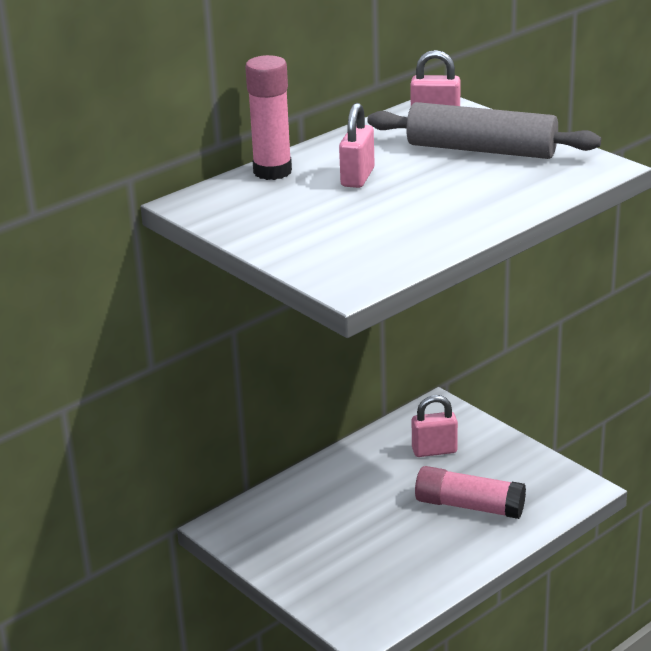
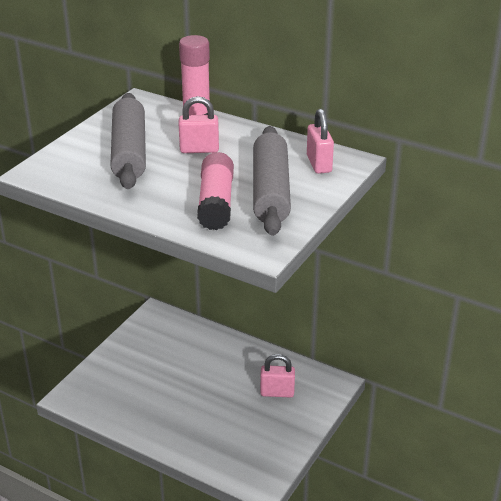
camera: 70 degrees right, 5 degrees up
(333, 219) = (129, 152): none -> grey rolling pin
(434, 451) = (277, 392): pink padlock -> pink padlock turned 60 degrees counterclockwise
(469, 506) = (216, 423): pink glue stick -> pink glue stick (216, 203)

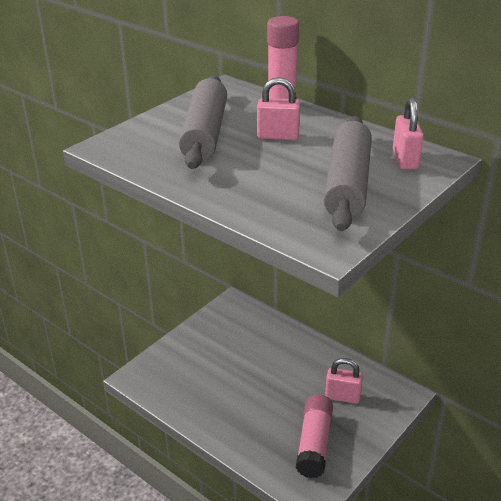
camera: 10 degrees right, 0 degrees up
(216, 203) = (285, 191): pink glue stick -> pink glue stick (314, 443)

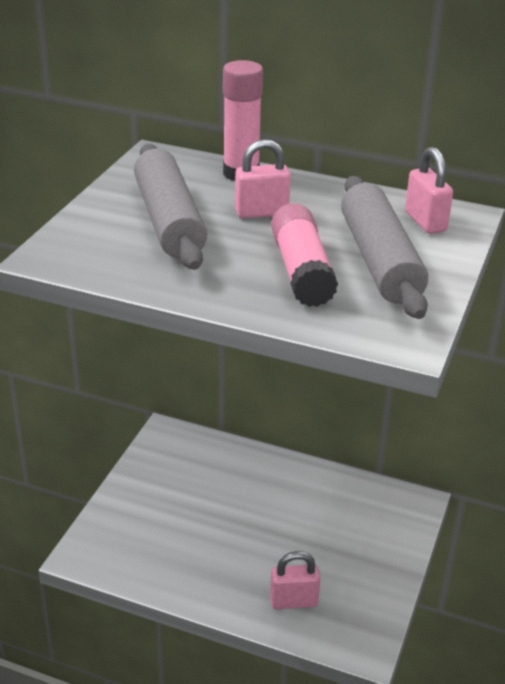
camera: 20 degrees left, 0 degrees up
(314, 443) = (340, 585): pink glue stick -> pink glue stick (302, 271)
(342, 396) = (348, 521): pink padlock -> pink padlock (293, 601)

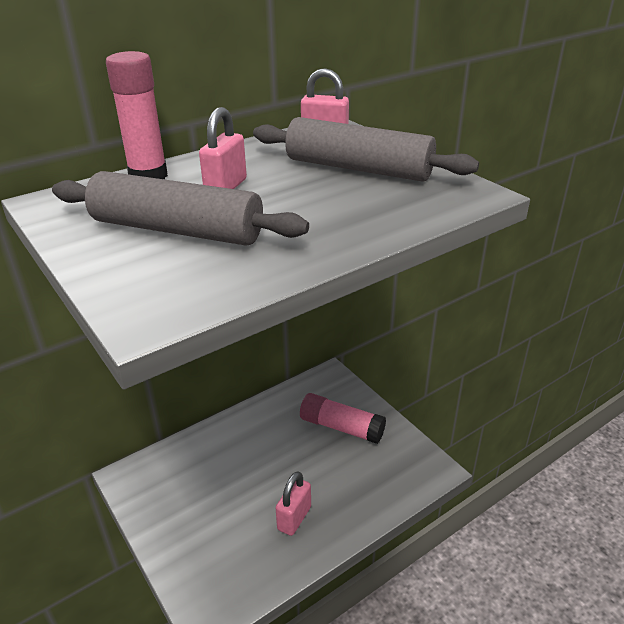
camera: 55 degrees left, 0 degrees up
(293, 601) = (368, 487): pink padlock -> pink padlock (294, 518)
(302, 271) = (339, 199): pink glue stick -> pink glue stick (341, 427)

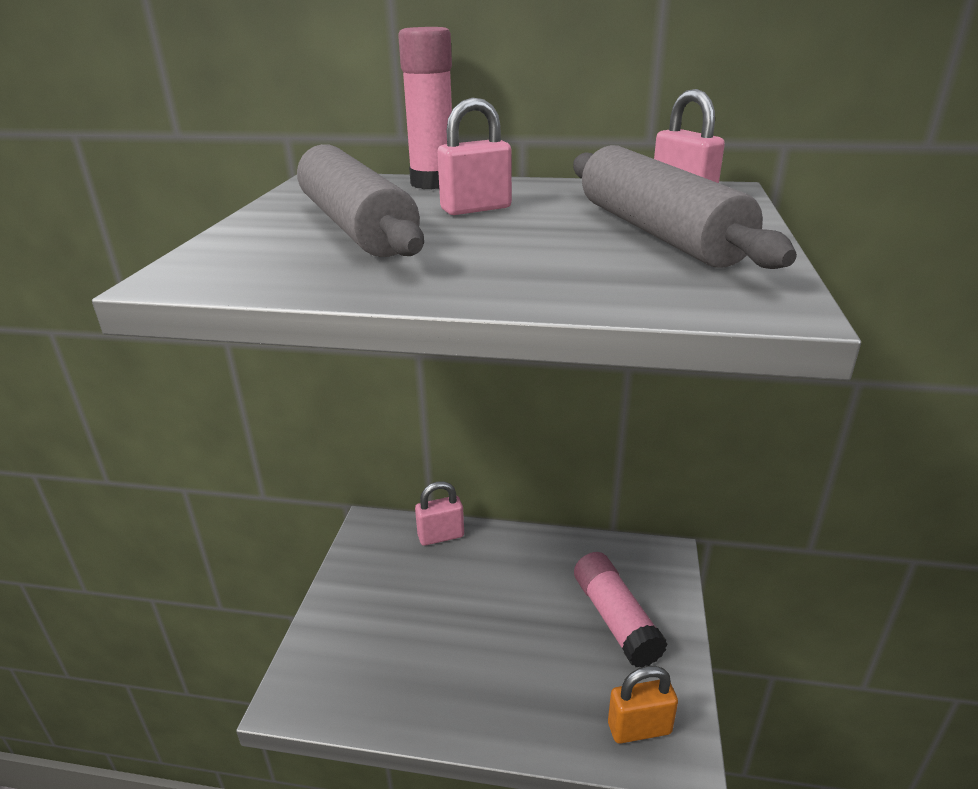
camera: 45 degrees right, 5 degrees down
(294, 518) = (459, 675): pink padlock -> pink padlock (441, 536)
(407, 472) = (639, 728): none -> orange padlock

